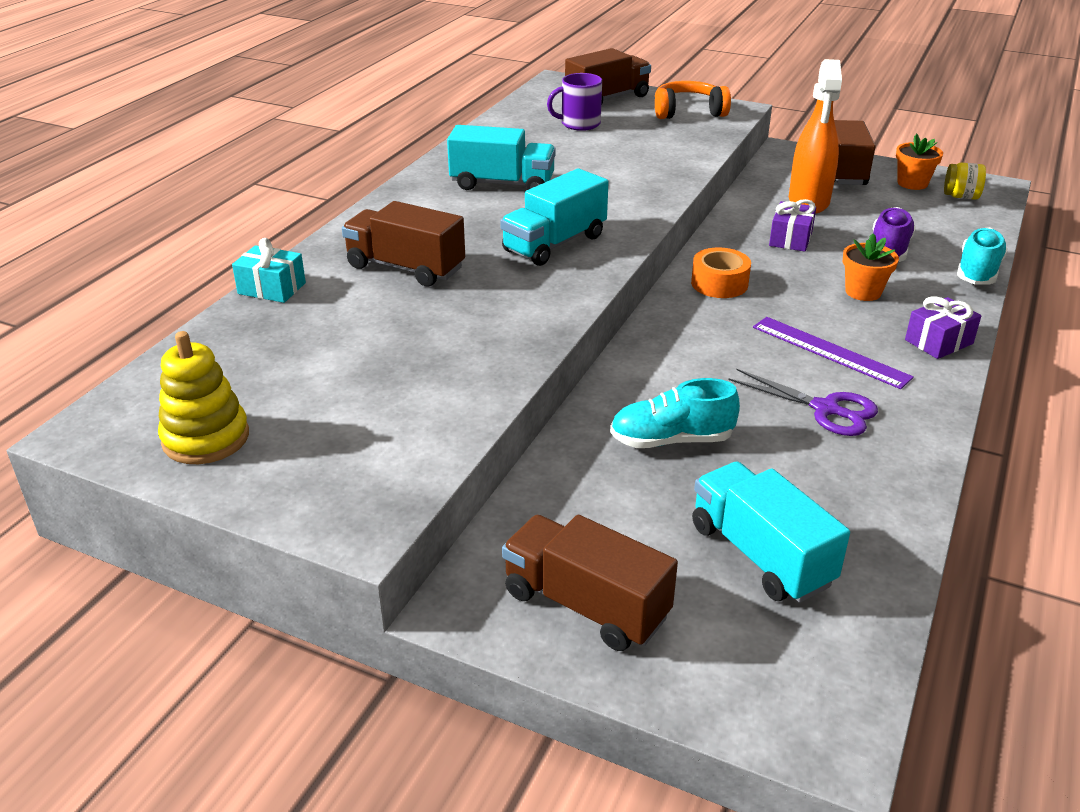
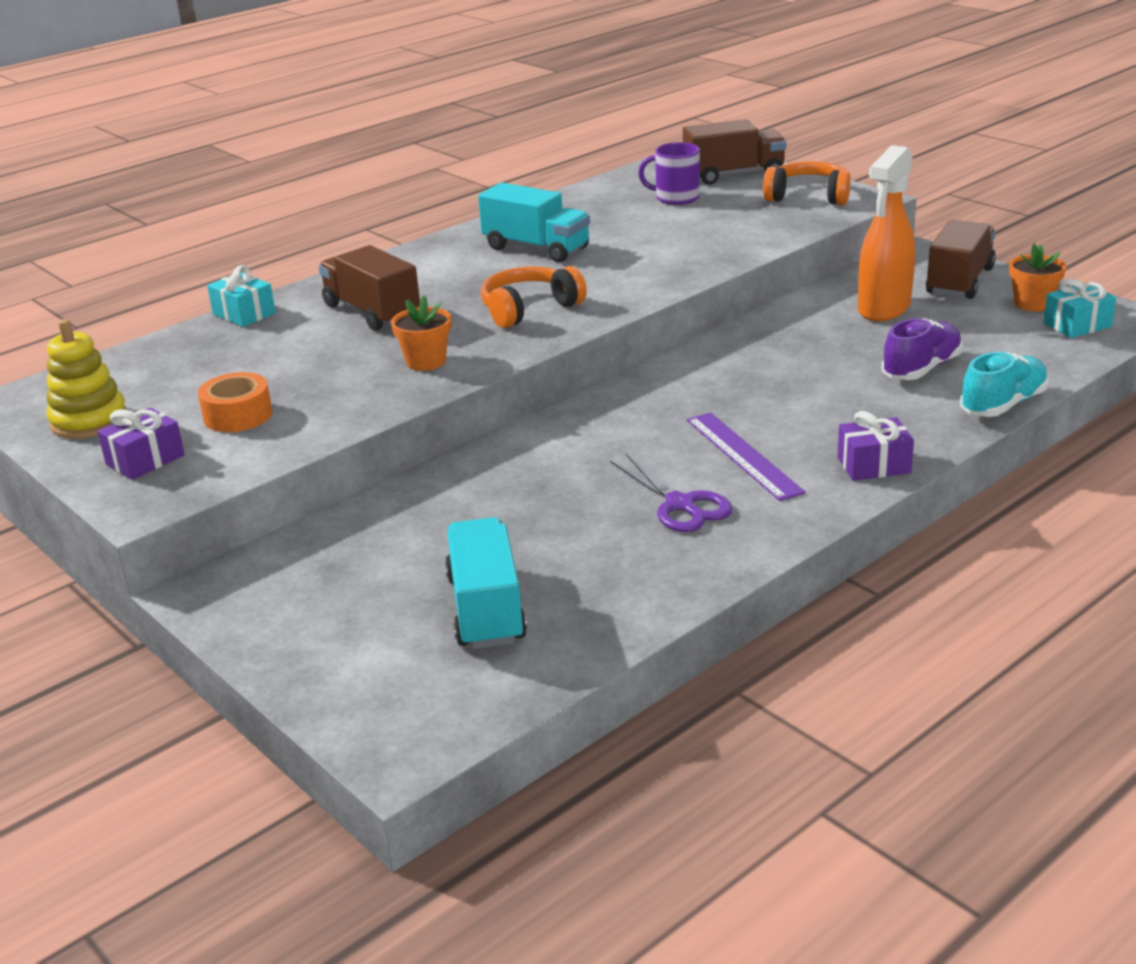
camera: 25 degrees right, 5 degrees down
(554, 243) = (529, 309): turquoise truck -> orange headphones
(586, 605) = (299, 612): brown truck -> none
(671, 440) = (502, 503): turquoise shoe -> none
(719, 283) = (696, 375): orange tape -> orange tape (238, 415)
(790, 239) = (821, 343): purple gift -> purple gift (145, 460)
(863, 292) = (844, 405): orange flower pot -> orange flower pot (426, 361)
(960, 196) = (1077, 325): yellow jar -> turquoise gift

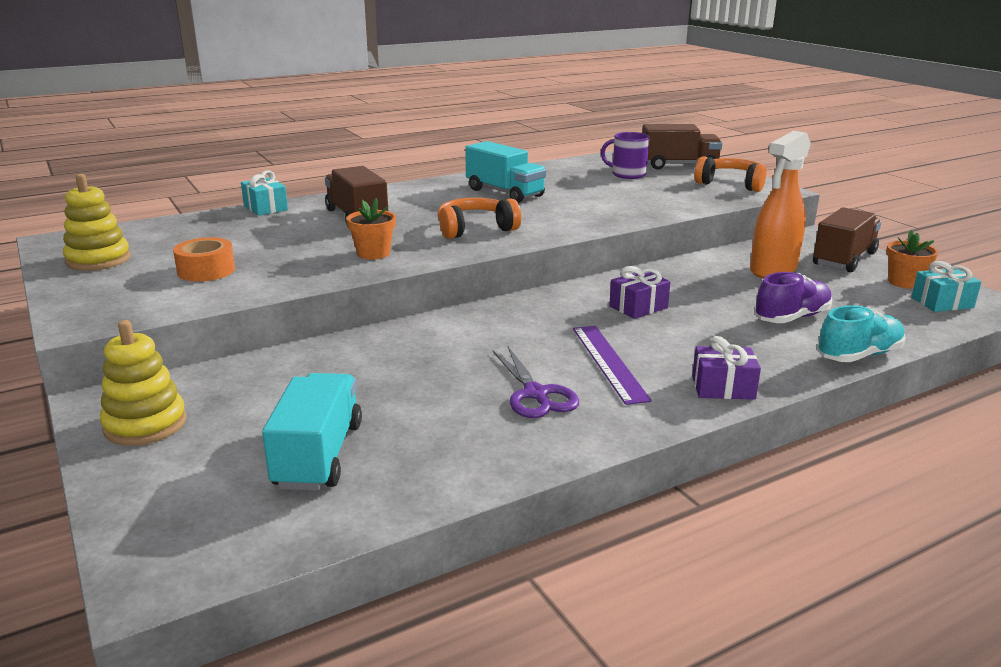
camera: 10 degrees right, 5 degrees down
(145, 460) = (113, 291): purple gift -> purple gift (638, 307)
(273, 609) = (145, 424): none -> yellow stacking toy

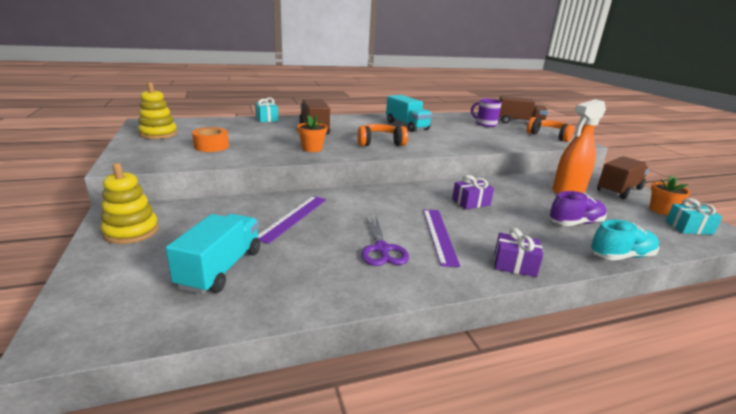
camera: 10 degrees right, 0 degrees up
(384, 367) = (293, 217): none -> purple ruler

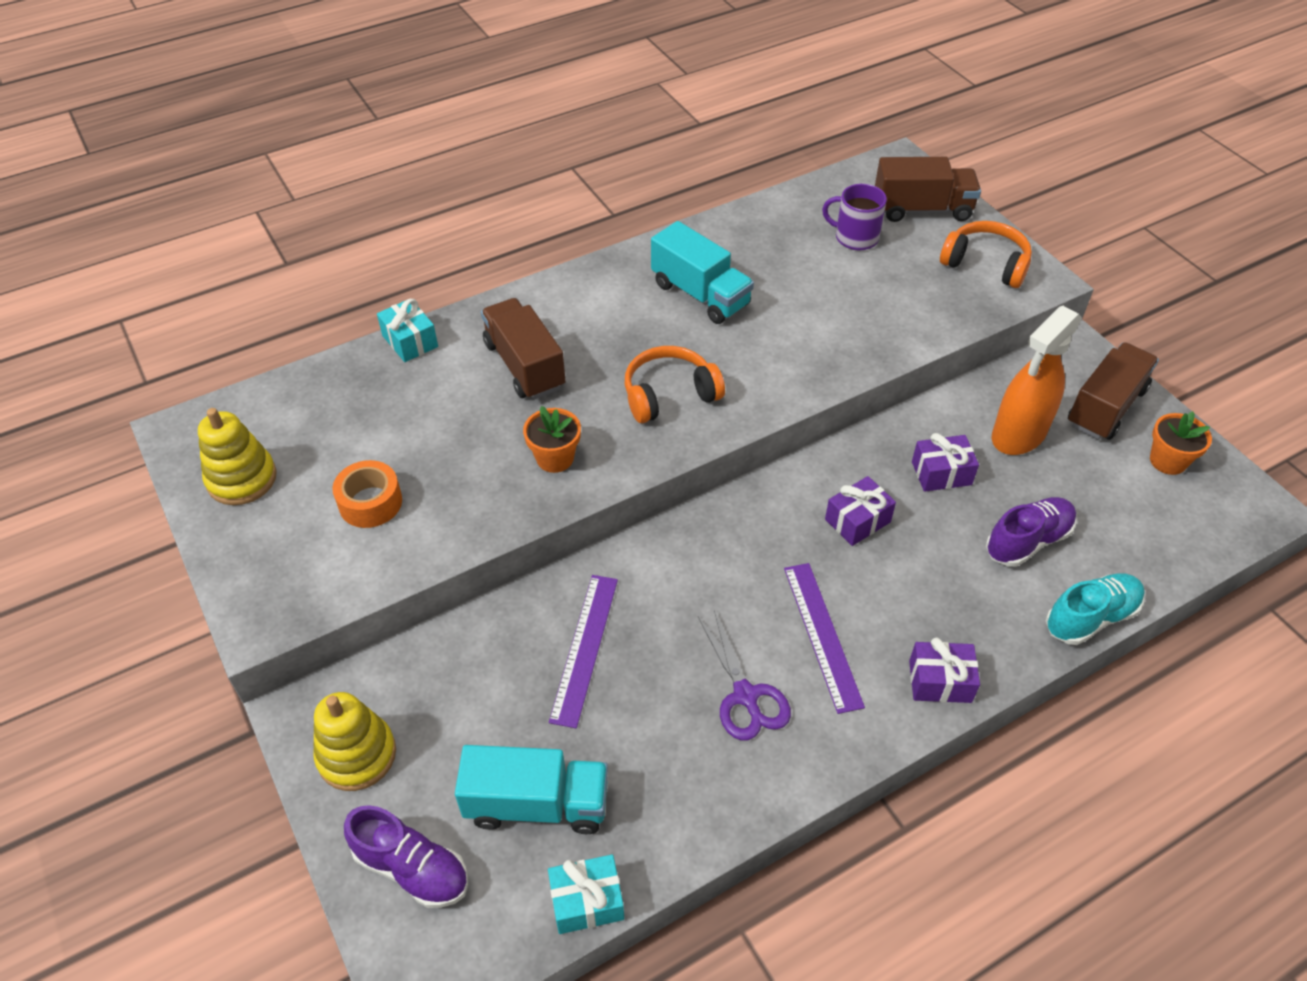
camera: 10 degrees left, 25 degrees up
(116, 281) = (412, 868): none -> purple shoe
(221, 268) = (537, 804): turquoise truck -> turquoise truck turned 90 degrees clockwise
(522, 195) = (941, 473): none -> purple gift
(688, 227) = (1202, 506): turquoise gift -> turquoise gift (587, 901)

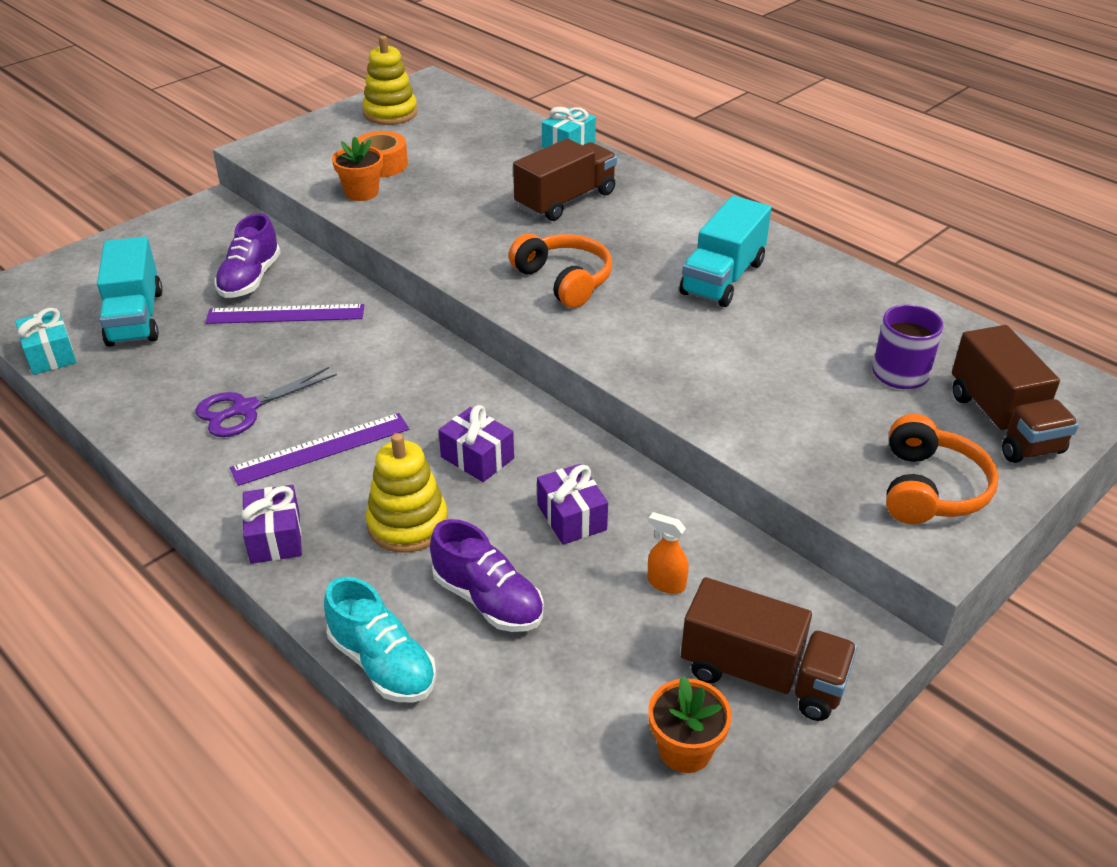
camera: 75 degrees right, 10 degrees down
(357, 755) = (178, 234): yellow stacking toy -> yellow stacking toy (407, 524)
(412, 868) = (85, 274): purple shoe -> purple shoe (250, 279)
(555, 458) = (457, 234): orange flower pot -> orange flower pot (362, 192)
(1018, 435) = (666, 583): orange spray bottle -> orange spray bottle, size x0.42

